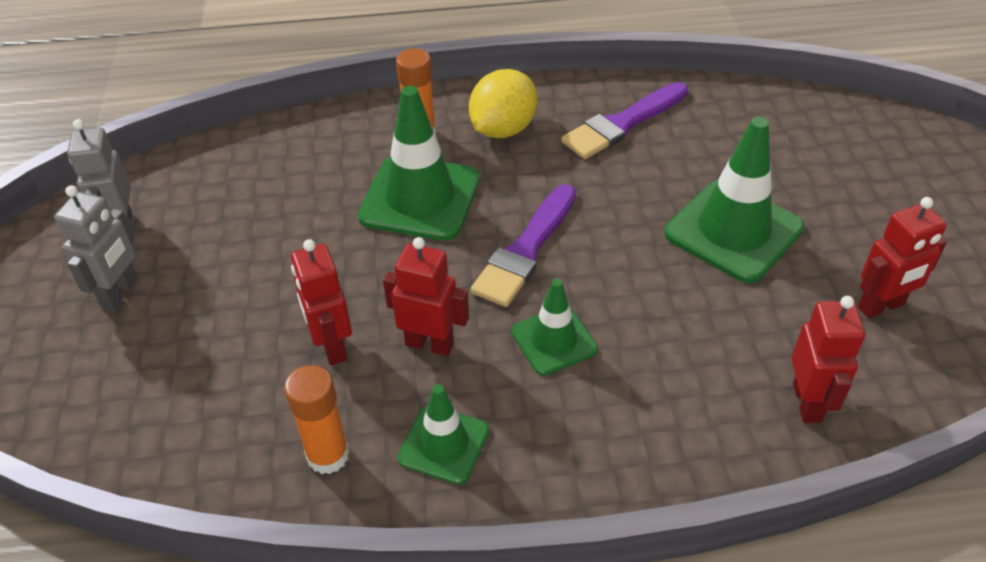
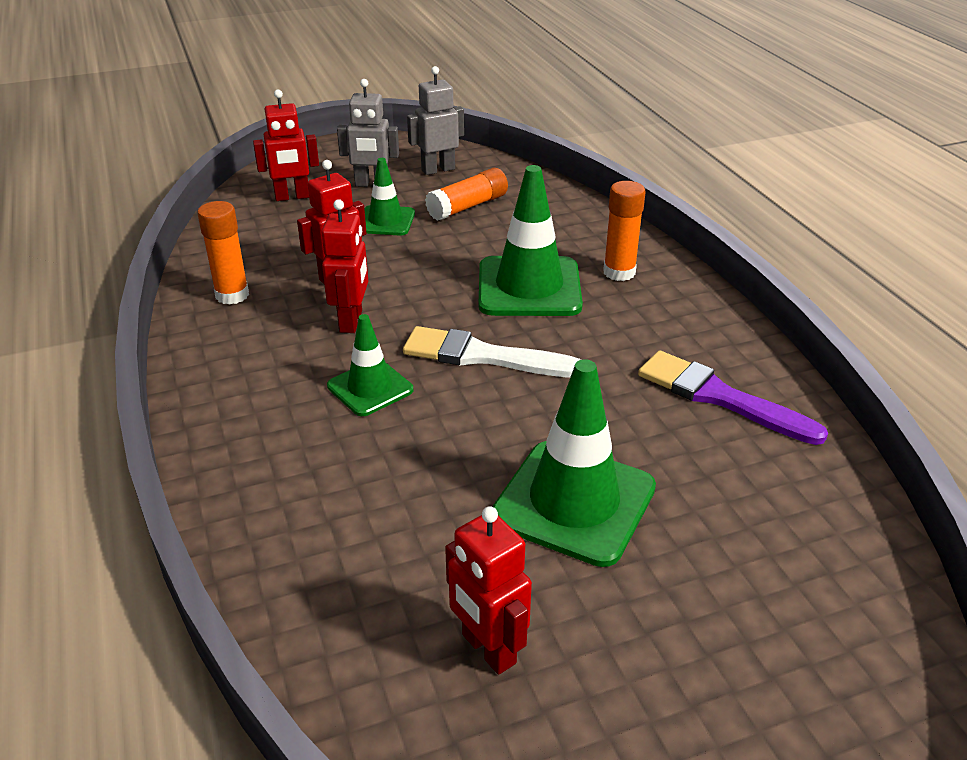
camera: 75 degrees right, 10 degrees down
(231, 215) = (467, 206): none -> orange glue stick
(443, 444) = (246, 345): green traffic cone -> green traffic cone (385, 221)
(503, 129) = (657, 318): yellow lemon -> none
(526, 250) = (483, 356): purple brush -> white brush
(808, 402) = (318, 577): red robot -> red robot (292, 197)

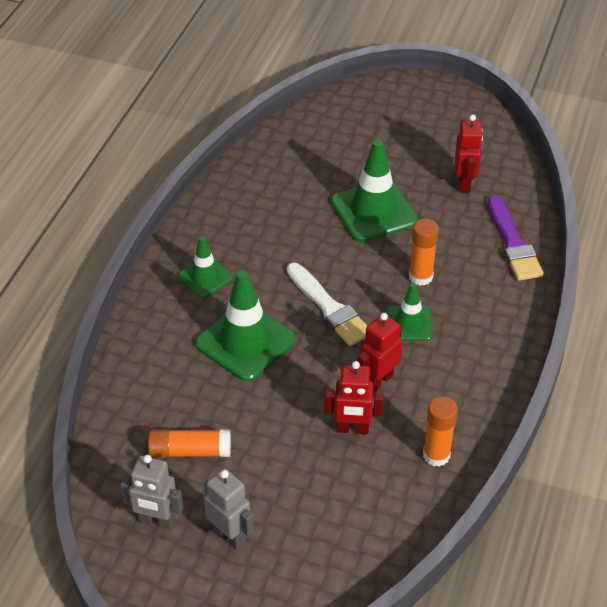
camera: 140 degrees left, 10 degrees up
(292, 197) = (308, 560): red robot -> none
(385, 221) = (266, 473): green traffic cone -> green traffic cone (205, 277)
(619, 272) = (178, 319): orange glue stick -> orange glue stick (420, 276)
(720, 397) = (245, 216): purple brush -> purple brush (513, 243)

